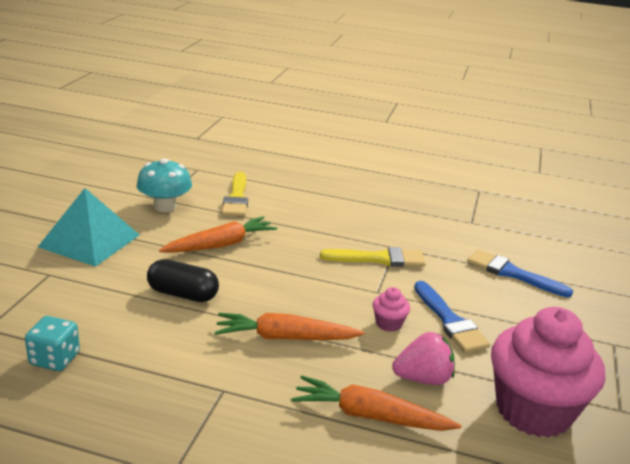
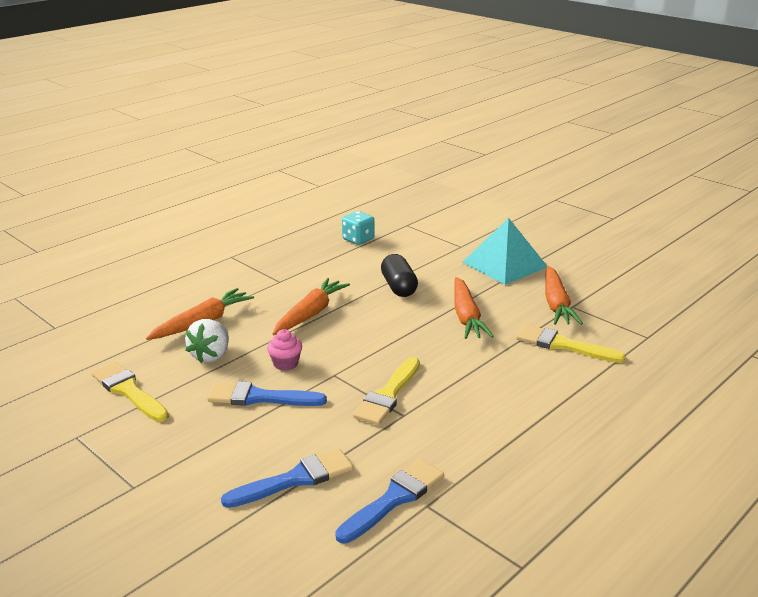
camera: 120 degrees right, 0 degrees up
(165, 207) = (556, 304): turquoise mushroom -> orange carrot
(183, 294) = (398, 287): black capsule -> black capsule turned 60 degrees counterclockwise
(423, 379) = (211, 355): pink strawberry -> white strawberry
(481, 233) = (394, 499): none -> blue brush
(533, 410) = (128, 391): pink cupcake -> yellow brush

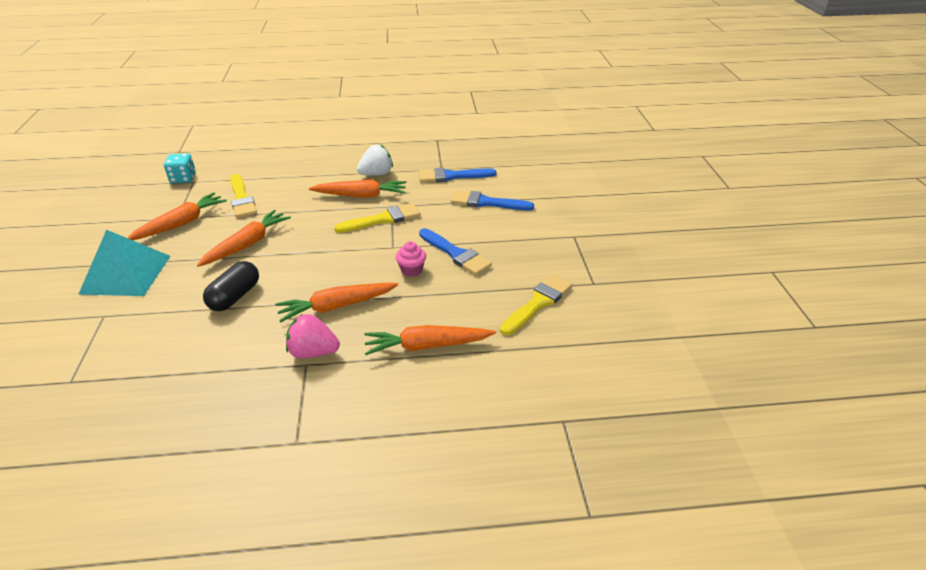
camera: 140 degrees left, 10 degrees up
(128, 391) = (538, 303): yellow brush -> yellow brush turned 135 degrees counterclockwise
(211, 355) = (453, 305): white strawberry -> white strawberry (376, 174)
(284, 287) = (313, 352): none -> pink strawberry
(358, 239) = (149, 386): turquoise dice -> turquoise dice (183, 178)
(458, 409) = (360, 195): none -> orange carrot

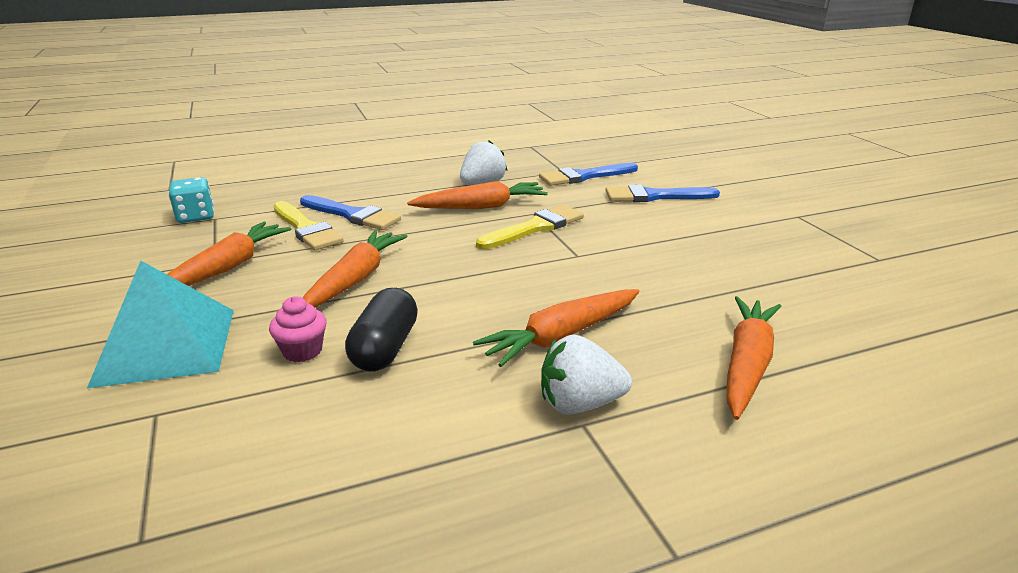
camera: 15 degrees left, 10 degrees down
(313, 352) = (580, 404): pink strawberry -> white strawberry
(411, 270) = (630, 277): pink cupcake -> pink cupcake (302, 351)
(427, 346) = (746, 364): orange carrot -> orange carrot turned 135 degrees clockwise
(456, 254) = (671, 252): blue brush -> blue brush (352, 215)
(538, 303) = (837, 290): yellow brush -> none

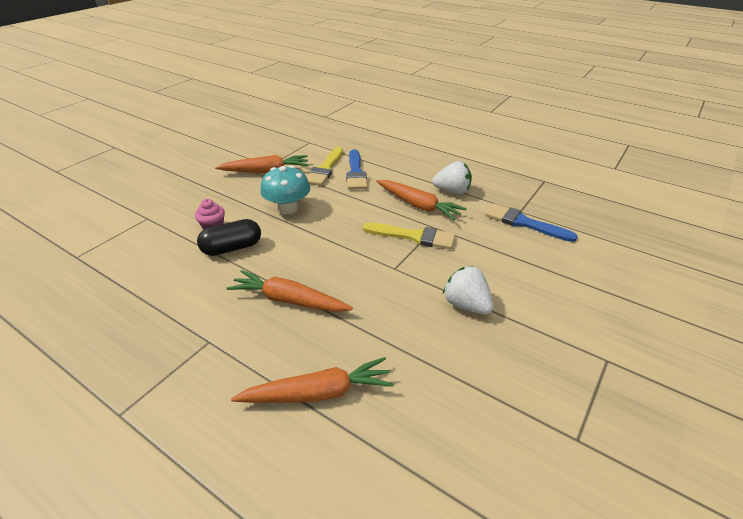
camera: 55 degrees right, 10 degrees up
(166, 345) = (193, 193): turquoise pyramid -> none
(196, 216) = (305, 137): turquoise dice -> none
(355, 280) = (287, 208): orange carrot -> turquoise mushroom
(580, 404) = (226, 333): white strawberry -> white strawberry (466, 305)
(654, 196) = (534, 267): blue brush -> none

